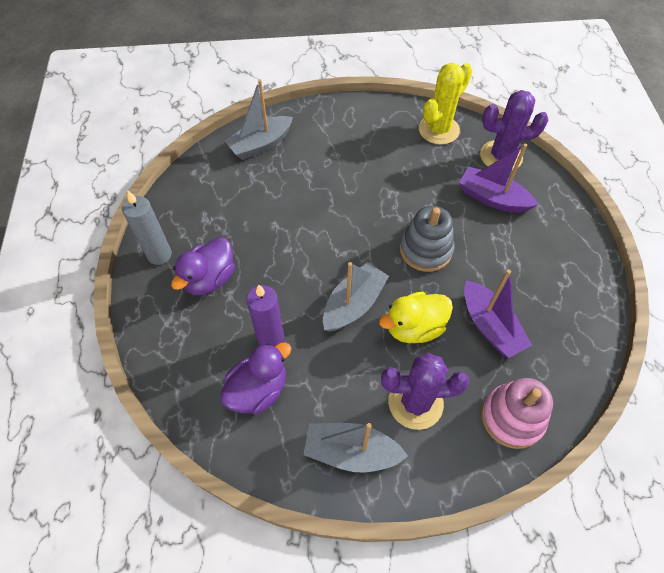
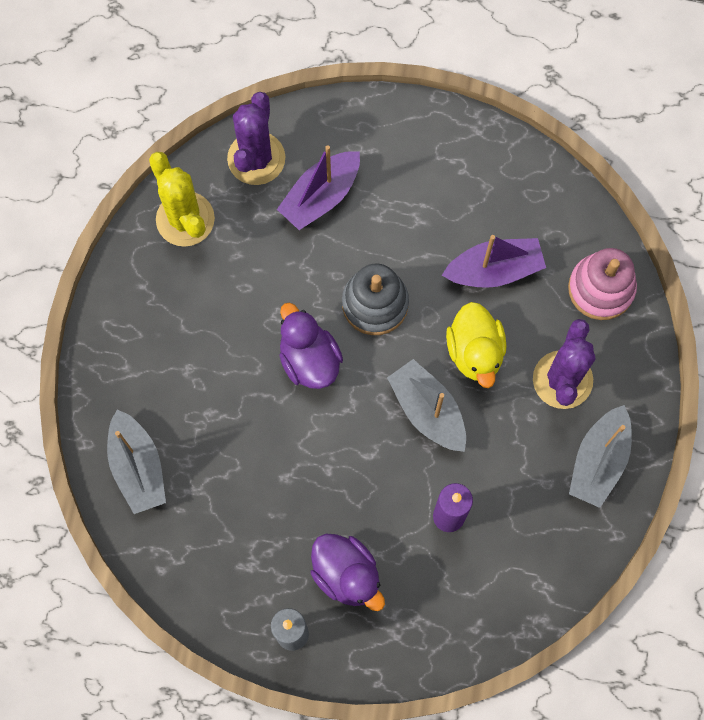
camera: 75 degrees left, 15 degrees up
(258, 390) = (508, 543): purple duck -> purple duck (309, 359)

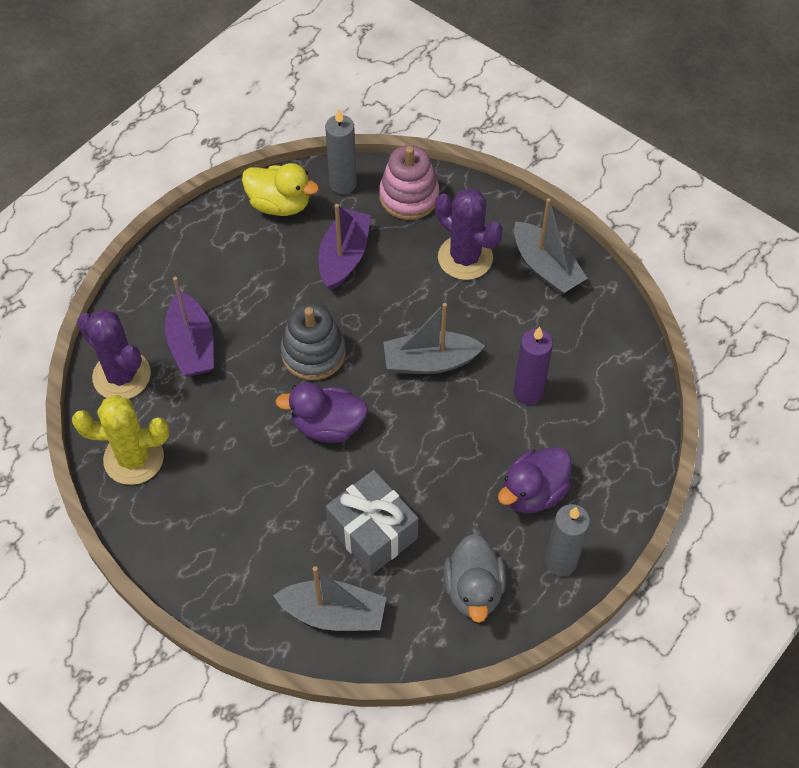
camera: 60 degrees left, 15 degrees down
(223, 572) = (473, 589): none -> grey duck
(228, 456) = (372, 532): none -> grey gift
(346, 574) = (533, 492): purple duck -> purple duck turned 150 degrees clockwise
(475, 352) = (403, 304): yellow duck -> yellow duck (280, 204)
(576, 220) = (343, 184): none -> grey candle

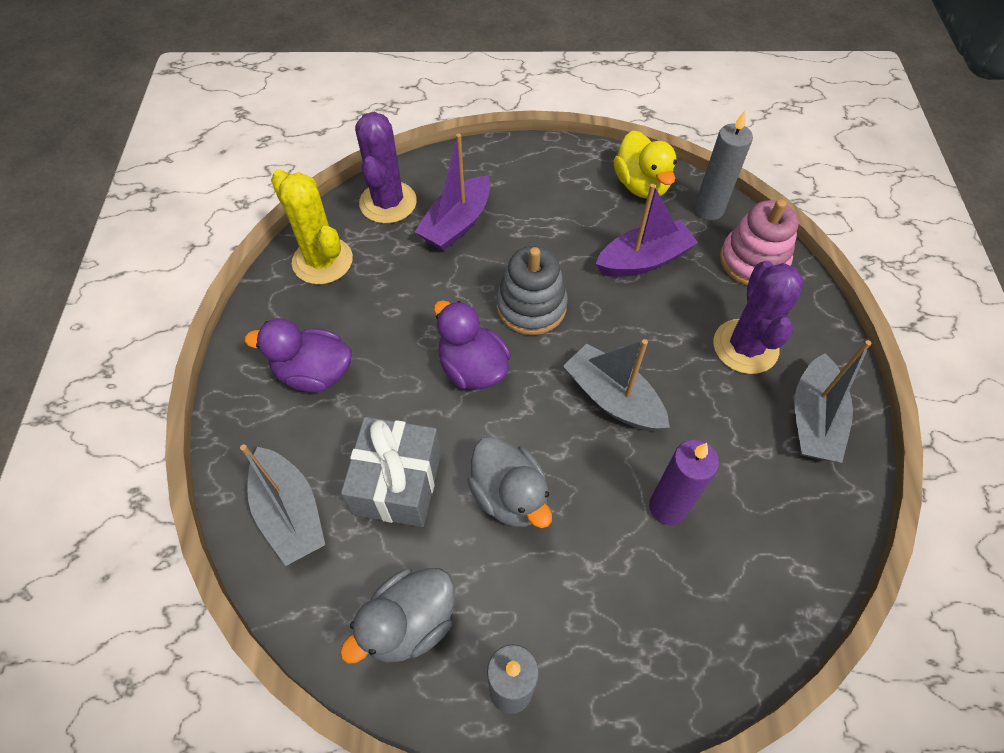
camera: 50 degrees right, 0 degrees up
(441, 473) = (509, 495): none -> grey duck
(533, 492) = (564, 598): purple duck -> purple duck (314, 373)

